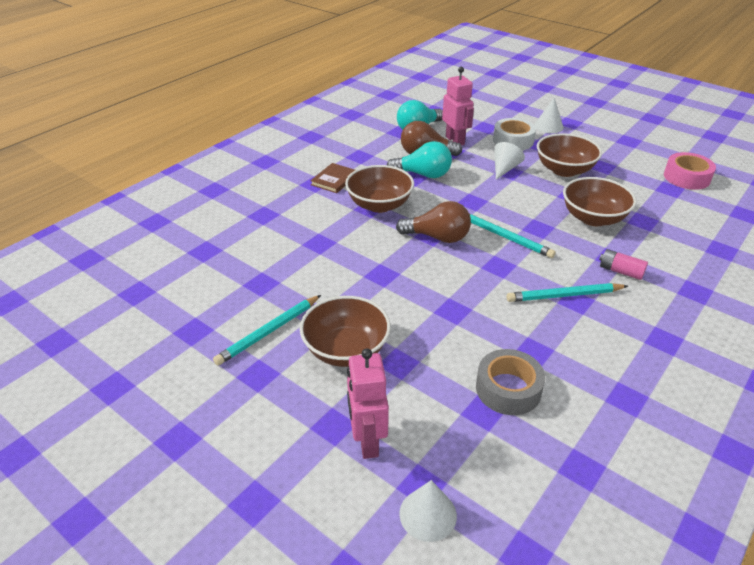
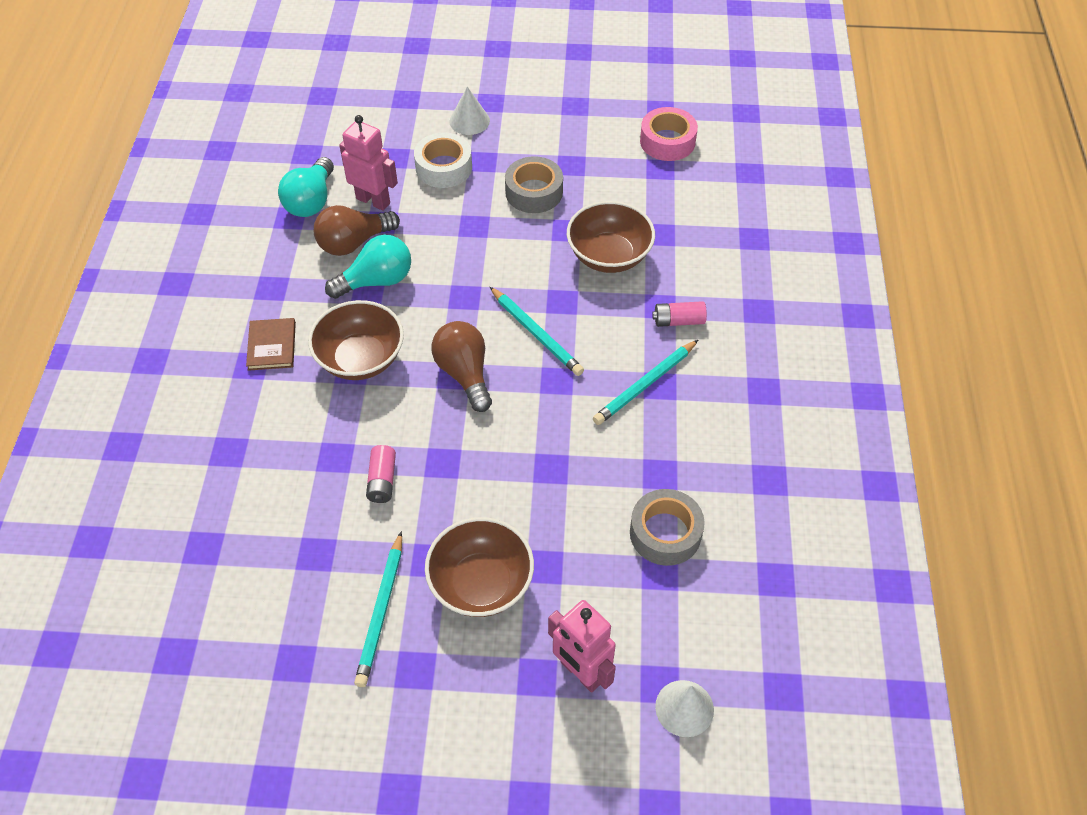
camera: 35 degrees left, 15 degrees up
(335, 266) = (382, 480): none -> pink battery
(438, 237) = (464, 374): brown light bulb -> brown light bulb turned 90 degrees counterclockwise
(504, 168) = (465, 223): white cone -> none
(505, 237) = (536, 333): turquoise pencil -> turquoise pencil turned 45 degrees clockwise
(564, 170) = (534, 192): brown bowl -> grey tape

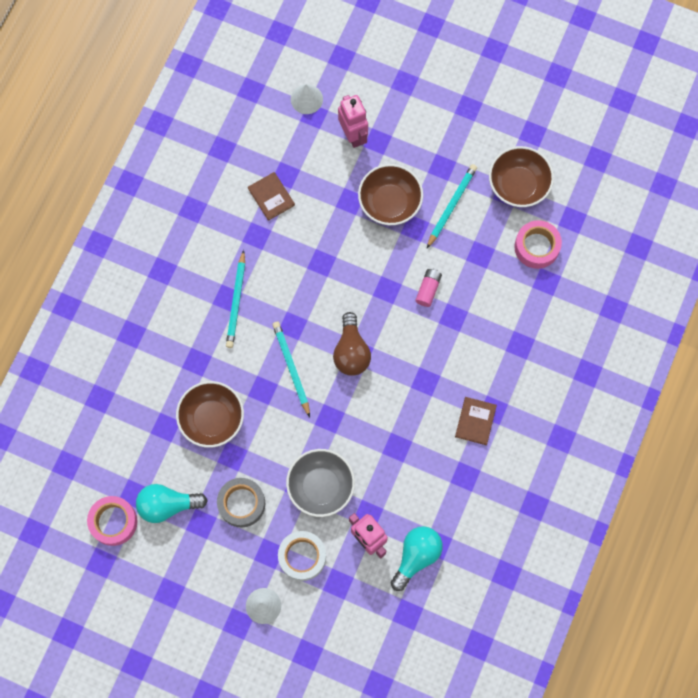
camera: 160 degrees left, 20 degrees up
(227, 593) = (536, 247): none -> pink tape
(353, 243) = (395, 499): brown light bulb -> none
(360, 359) = (417, 389): brown bowl -> brown bowl (518, 185)
(376, 281) = (387, 455): turquoise light bulb -> turquoise light bulb (167, 505)
(448, 231) = (321, 486): none -> grey bowl
(645, 385) = (236, 301): turquoise pencil -> turquoise pencil turned 120 degrees clockwise
(665, 533) = (271, 197): grey tape -> brown book
(678, 321) = (190, 344): pink battery -> none

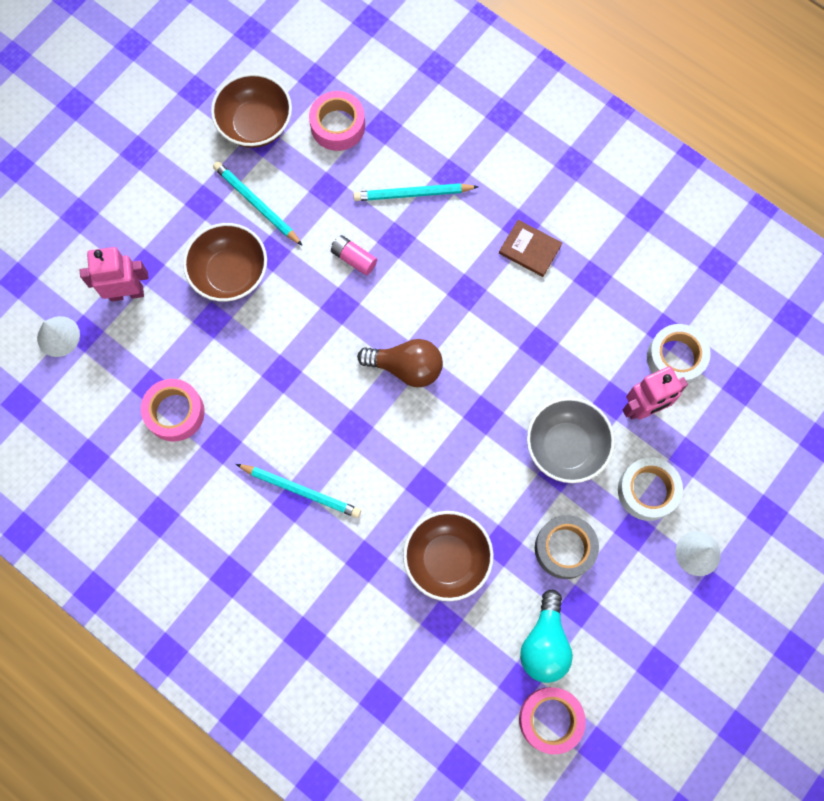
camera: 75 degrees left, 0 degrees up
(271, 197) = (175, 412): brown book -> pink tape
(291, 368) = (407, 444): turquoise pencil -> turquoise pencil (413, 194)
(416, 556) = (675, 358): turquoise light bulb -> white tape

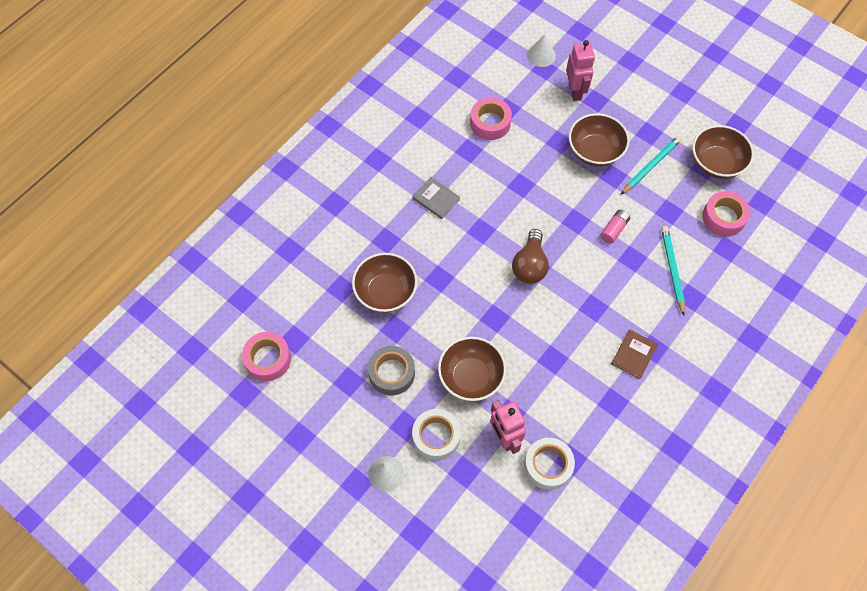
camera: 90 degrees right, 10 degrees down
(301, 490) = (436, 199): turquoise pencil -> grey book
(544, 643) = (322, 357): turquoise light bulb -> none
(566, 446) = (471, 377): grey bowl -> brown bowl

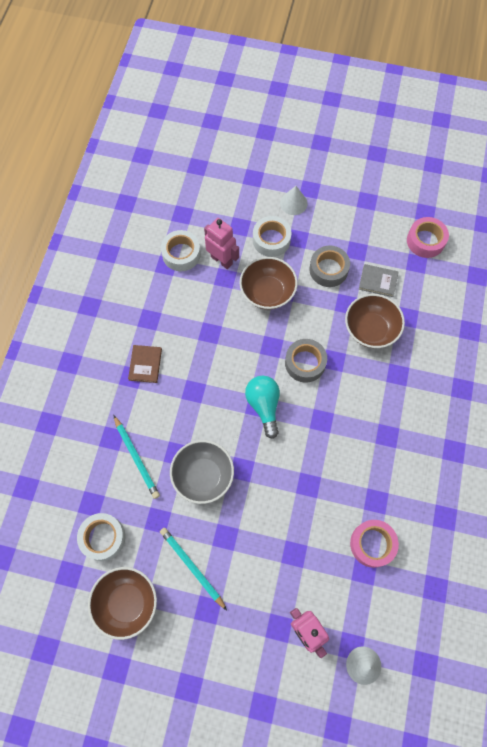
camera: 155 degrees right, 5 degrees up
(436, 199) = (378, 433): grey book -> grey book (378, 281)
(469, 287) = (305, 363): none -> grey tape
(530, 265) = (264, 406): brown light bulb -> turquoise light bulb
(595, 151) = (254, 559): brown bowl -> none
(614, 229) = (203, 476): pink battery -> grey bowl
(651, 166) = (192, 567): turquoise pencil -> turquoise pencil turned 120 degrees clockwise
(723, 217) = (103, 537): pink tape -> white tape

